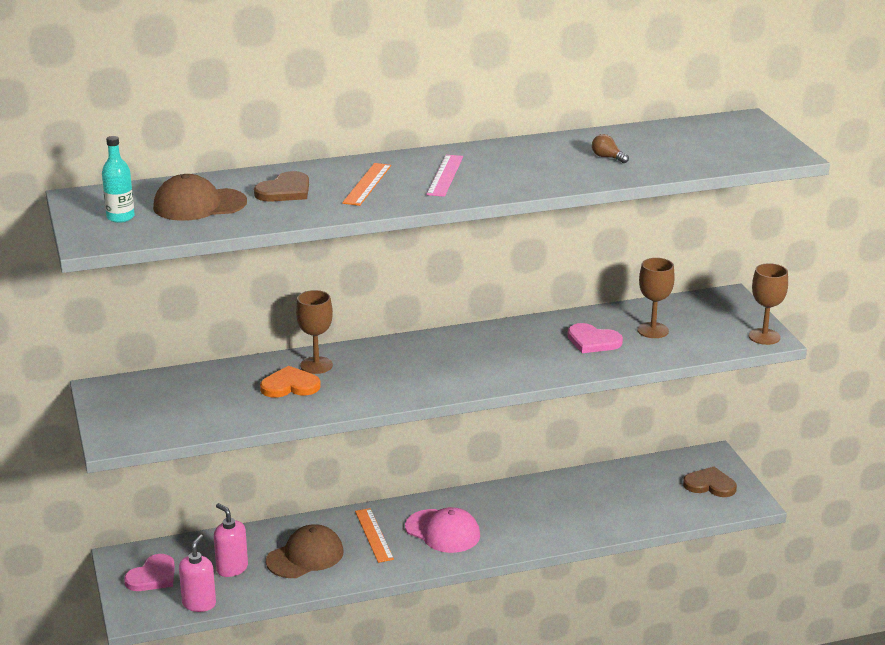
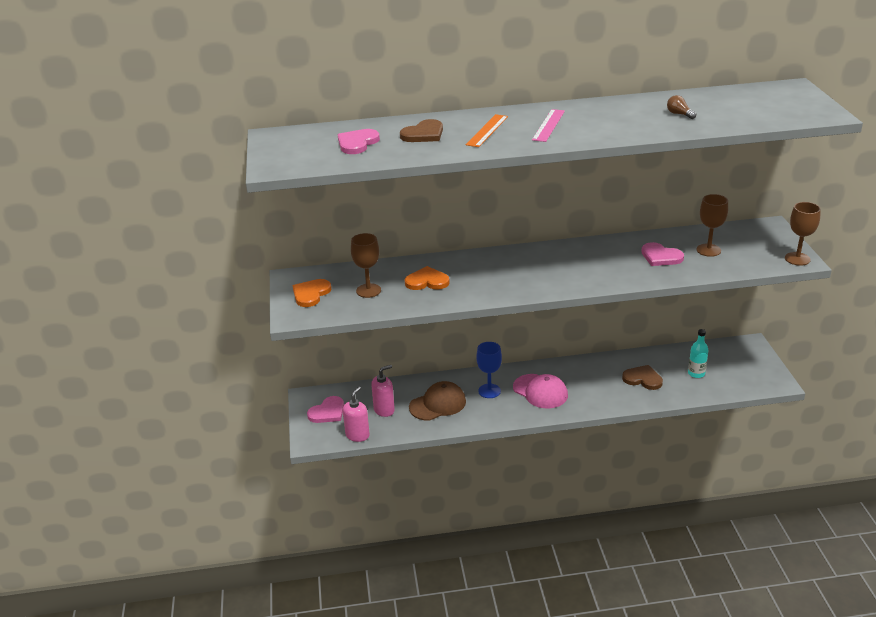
camera: 10 degrees right, 5 degrees up
(120, 217) = (297, 151): turquoise bottle -> turquoise bottle (696, 373)
(134, 409) = (311, 294): none -> orange heart
(199, 205) = (357, 143): brown cap -> pink heart
(232, 568) = (384, 410): pink soap dispenser -> pink soap dispenser turned 90 degrees clockwise
(316, 365) = (448, 266): brown goblet -> brown goblet (368, 290)
(374, 535) = (489, 391): orange ruler -> blue goblet
(710, 485) = (746, 367): brown heart -> brown heart (643, 379)

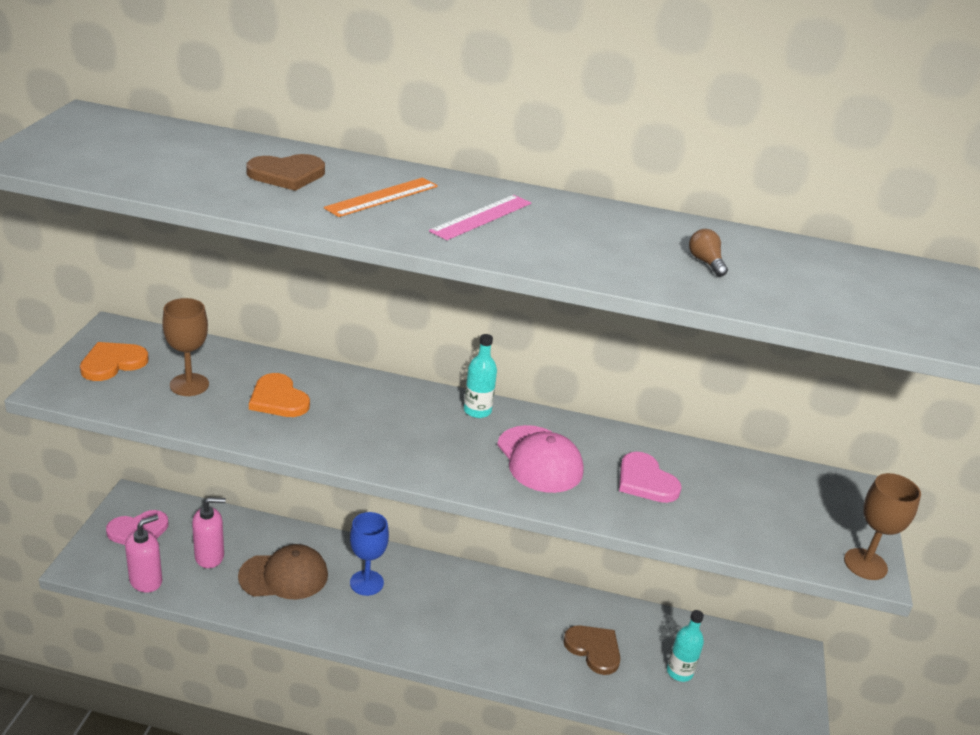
camera: 15 degrees right, 0 degrees up
(357, 143) = (180, 159): pink heart -> none
(427, 281) = (278, 399): orange heart -> orange heart turned 150 degrees counterclockwise
(540, 391) = (435, 611): pink cap -> pink cap (539, 459)
(542, 251) = (477, 411): none -> turquoise bottle
(708, 250) = (729, 497): brown goblet -> none

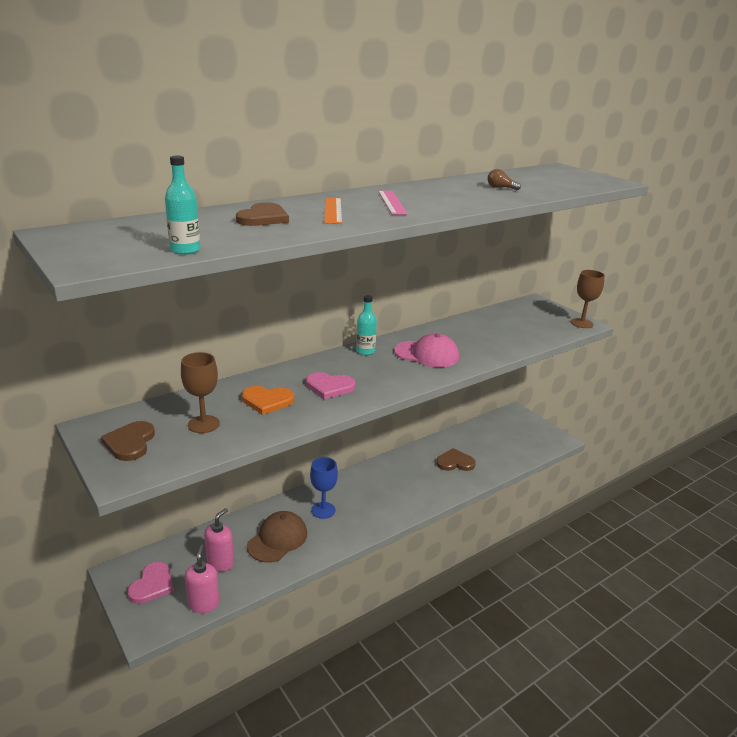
camera: 45 degrees left, 5 degrees down
(112, 363) = (130, 443): orange heart -> brown heart
(645, 481) = (475, 338): pink heart -> pink heart (329, 387)
(679, 672) = (494, 447): turquoise bottle -> turquoise bottle (185, 250)

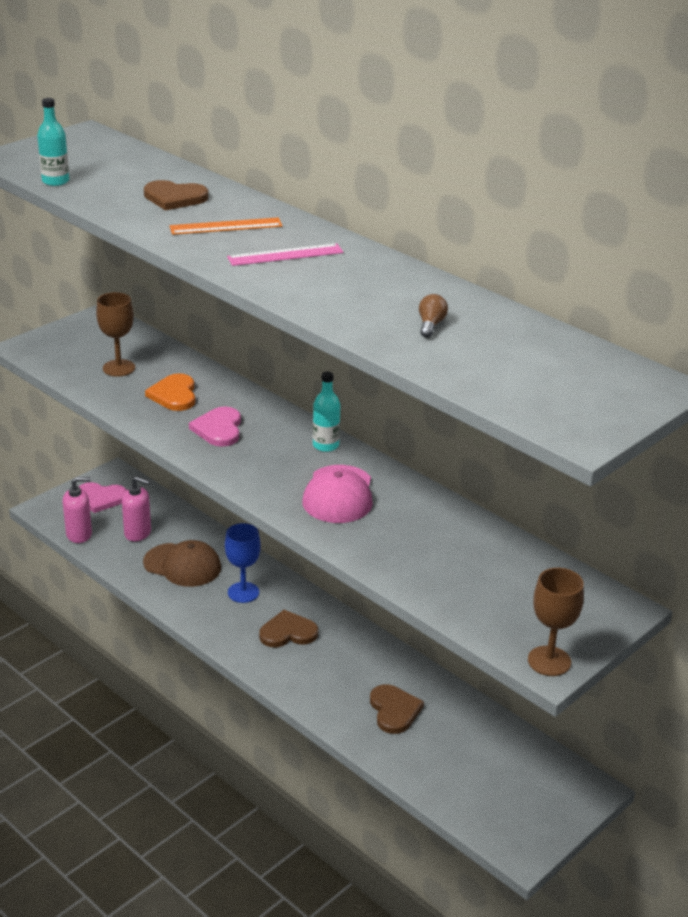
camera: 80 degrees right, 5 degrees up
(130, 443) = (79, 339): brown heart -> brown heart (288, 632)

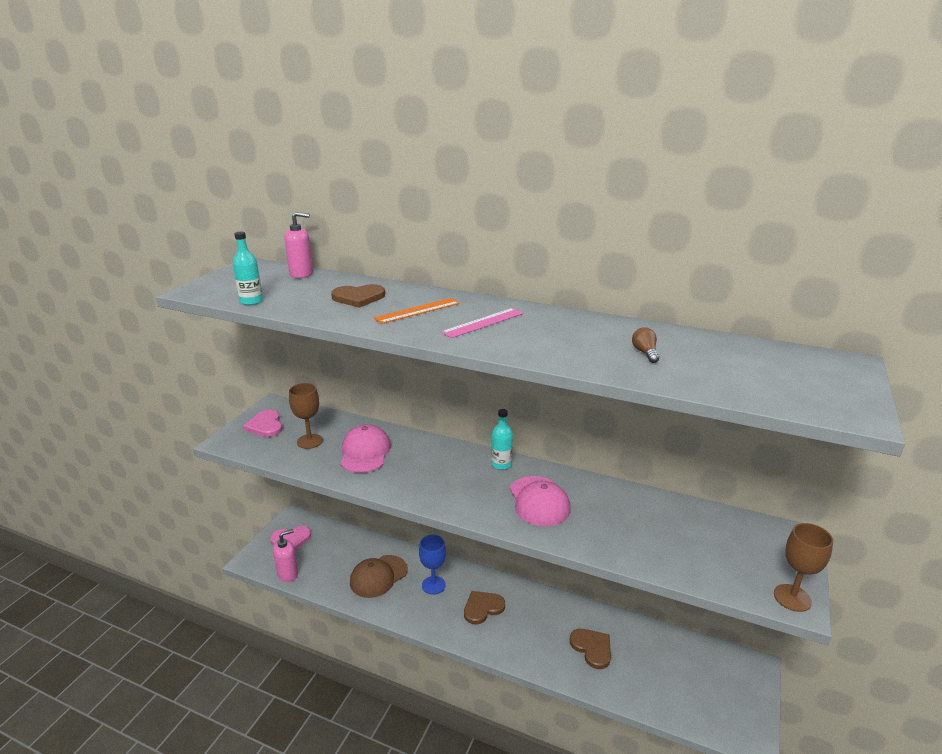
camera: 20 degrees left, 5 degrees down
(138, 533) = (332, 560): pink soap dispenser -> pink soap dispenser (301, 274)
(174, 395) = (365, 452): orange heart -> pink cap
(182, 565) = (378, 576): brown cap -> brown cap turned 135 degrees clockwise
(219, 429) = (416, 471): pink heart -> pink heart (265, 425)

